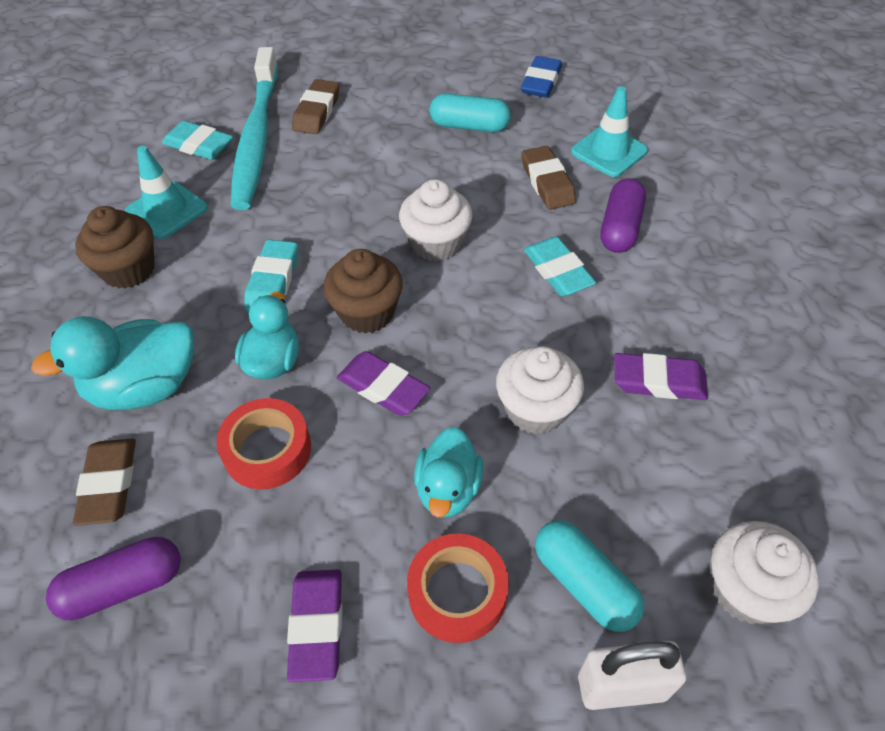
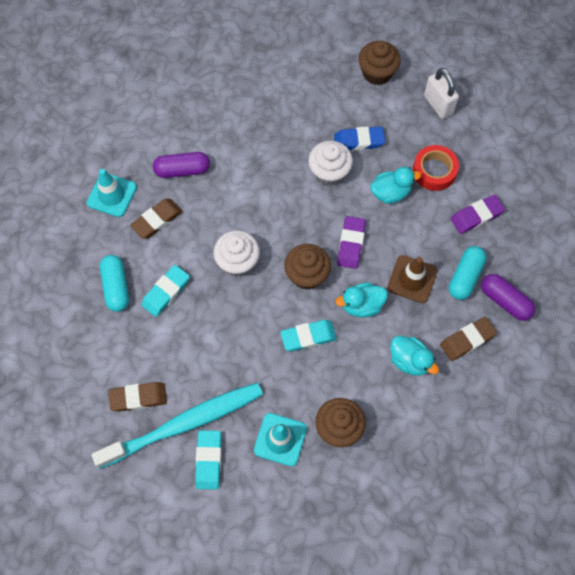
camera: 115 degrees left, 15 degrees up
(145, 387) = (409, 360): turquoise duck -> turquoise duck, size x0.66
(267, 450) = (412, 279): red tape -> brown traffic cone
(541, 82) = (46, 259): blue eraser -> blue eraser (359, 141)
(557, 271) = (232, 191): turquoise eraser -> turquoise eraser (166, 292)
(584, 583) = (405, 128): turquoise capsule -> turquoise capsule (465, 277)
(658, 381) = (286, 126): purple eraser -> none
(746, 590) = (377, 73): white cupcake -> brown cupcake

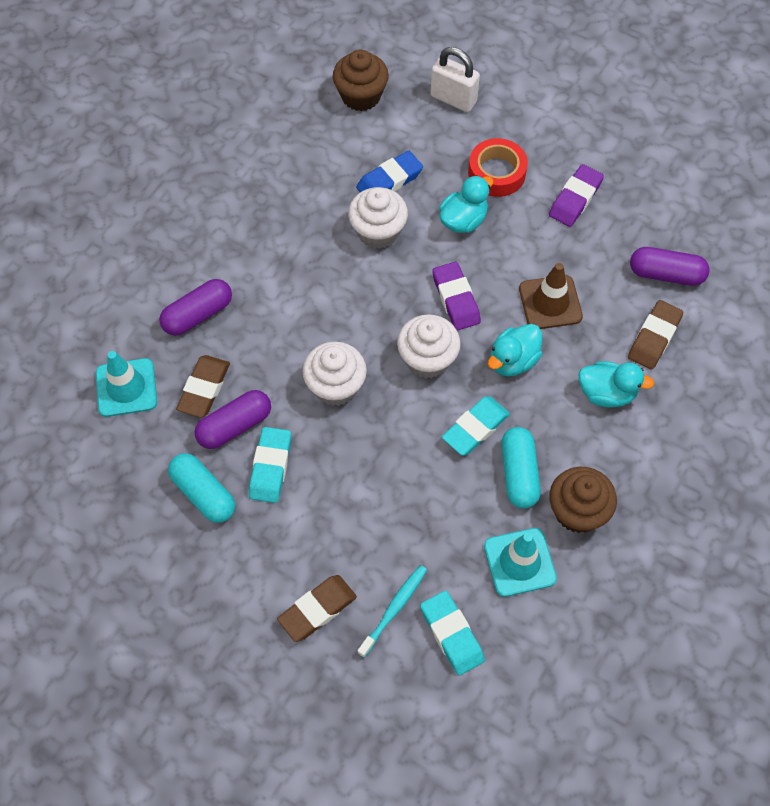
camera: 30 degrees left, 5 degrees down
(160, 254) = (234, 426): none -> purple capsule
(184, 424) = (394, 609): turquoise toothbrush -> turquoise toothbrush, size x0.44
(307, 275) = (427, 359): brown cupcake -> white cupcake
(465, 277) = (606, 270): turquoise capsule -> turquoise capsule (519, 473)

